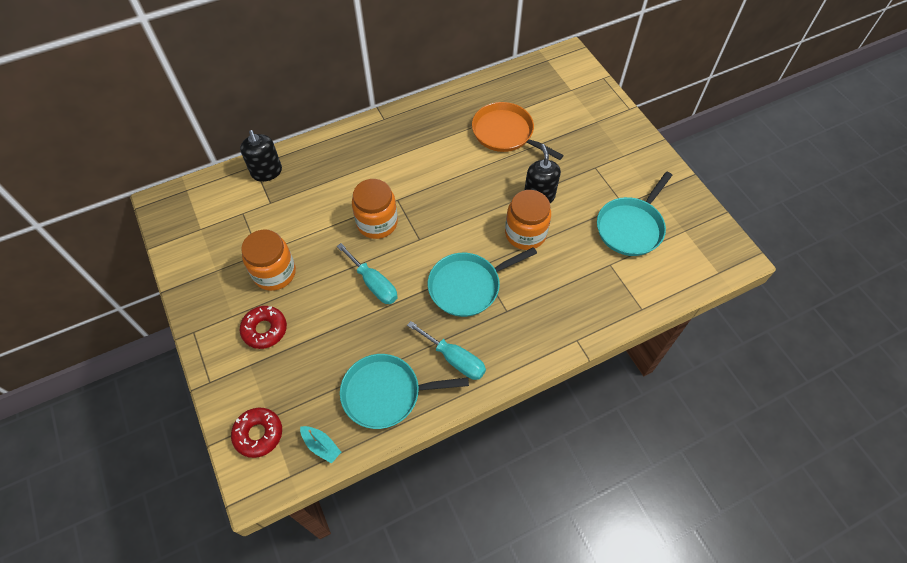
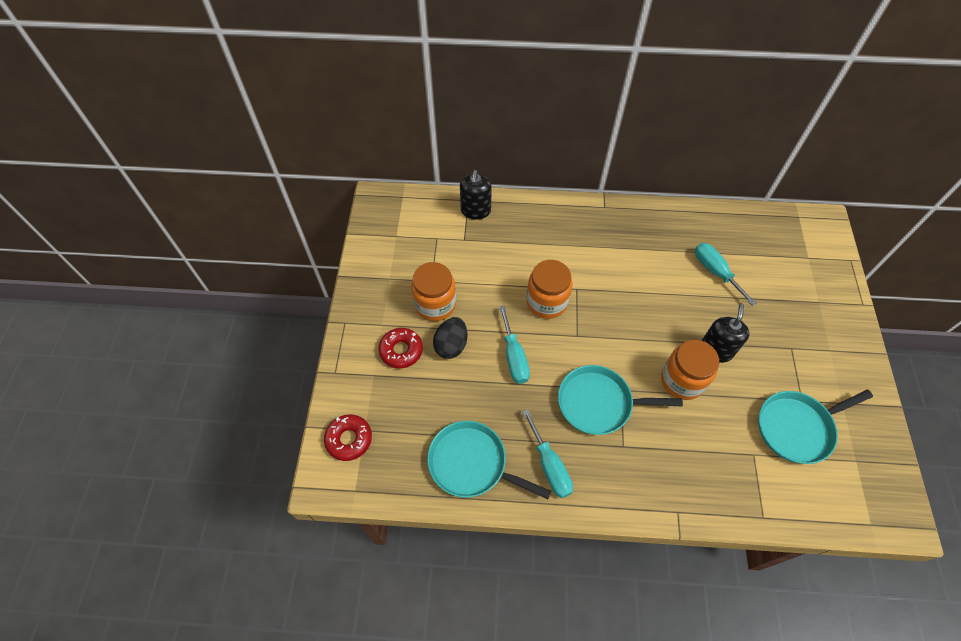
camera: 30 degrees right, 0 degrees up
(310, 302) = (451, 345): none -> black egg
(321, 446) = (393, 479): turquoise boat -> none
(505, 133) = (715, 272): orange pan -> turquoise screwdriver

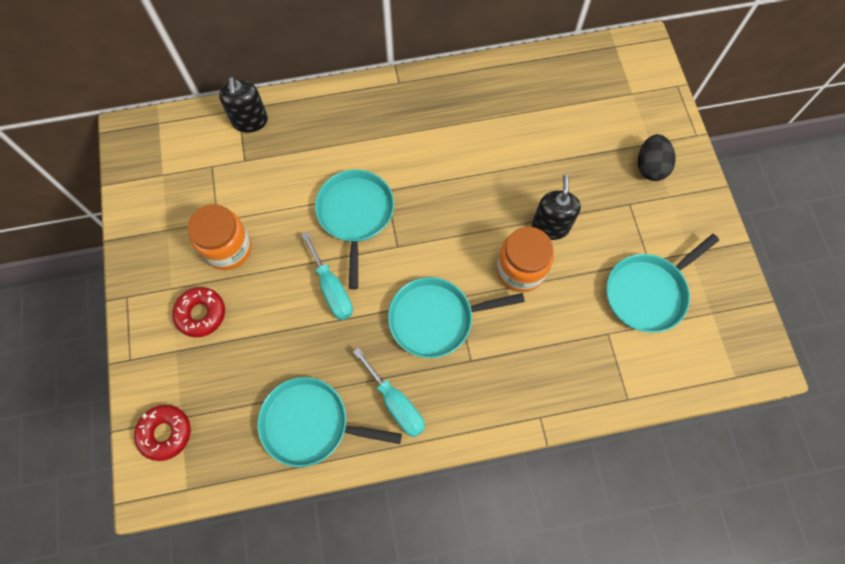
camera: 15 degrees left, 10 degrees up
(451, 345) = (257, 293): black egg -> black egg (650, 167)
(546, 302) = (355, 214): orange jar -> turquoise pan
(715, 272) = (535, 134): turquoise screwdriver -> none

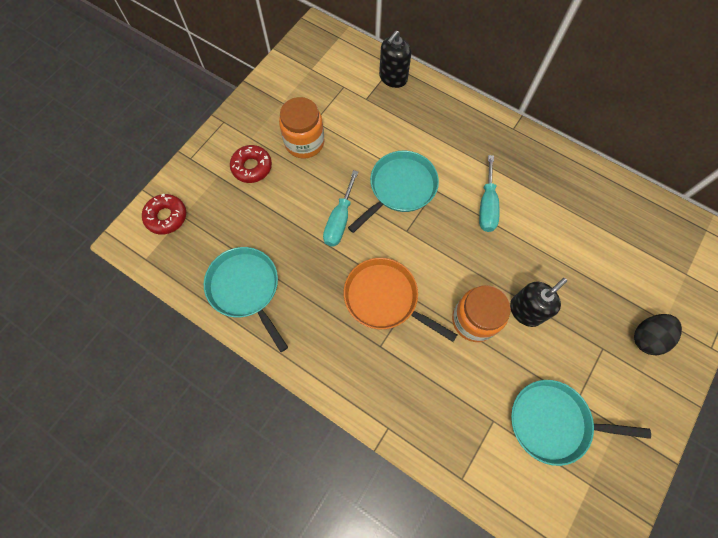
camera: 45 degrees right, 0 degrees up
(396, 403) = (307, 326): turquoise screwdriver -> turquoise screwdriver (487, 206)
(435, 319) = (384, 298): turquoise pan -> orange pan

